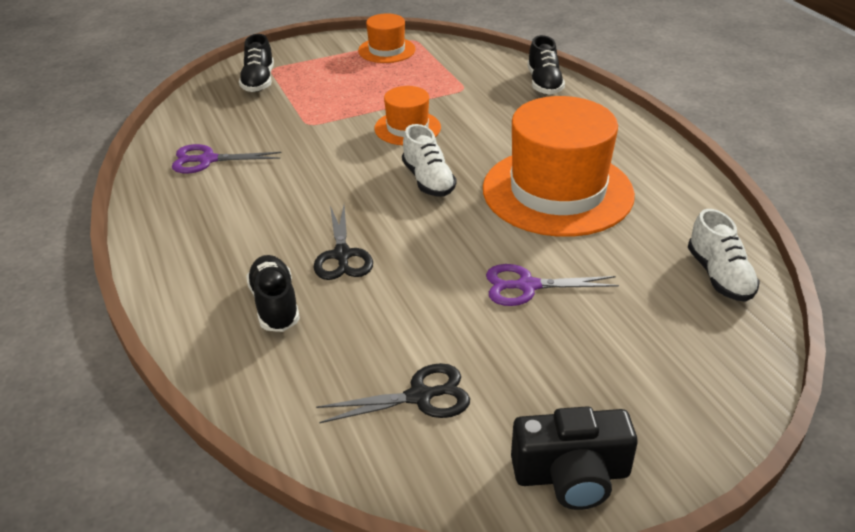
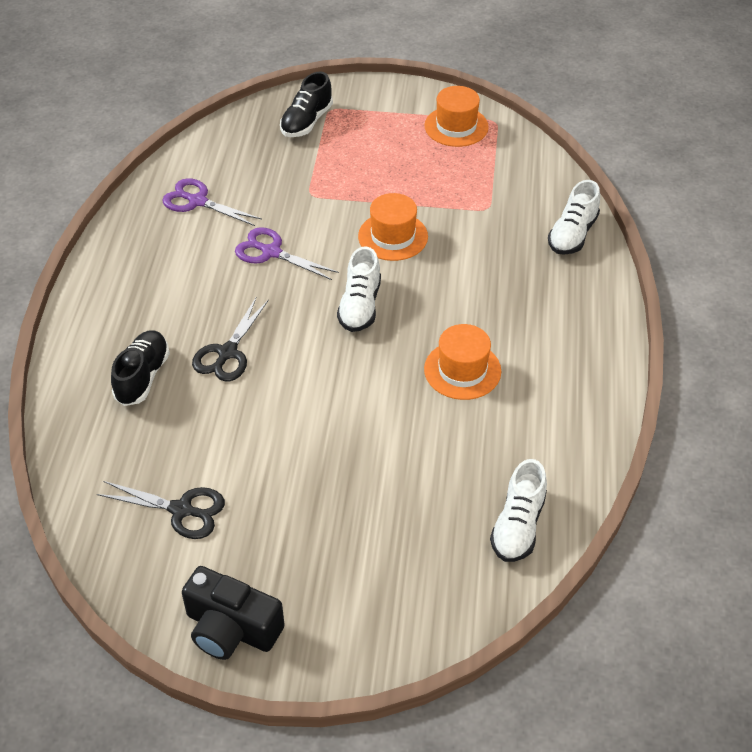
camera: 30 degrees right, 10 degrees up
(527, 286) = (346, 454): purple scissors -> purple scissors (271, 252)
(544, 83) = (572, 234): black shoe -> white shoe
(557, 191) = (462, 370): orange hat -> orange hat, size x0.50

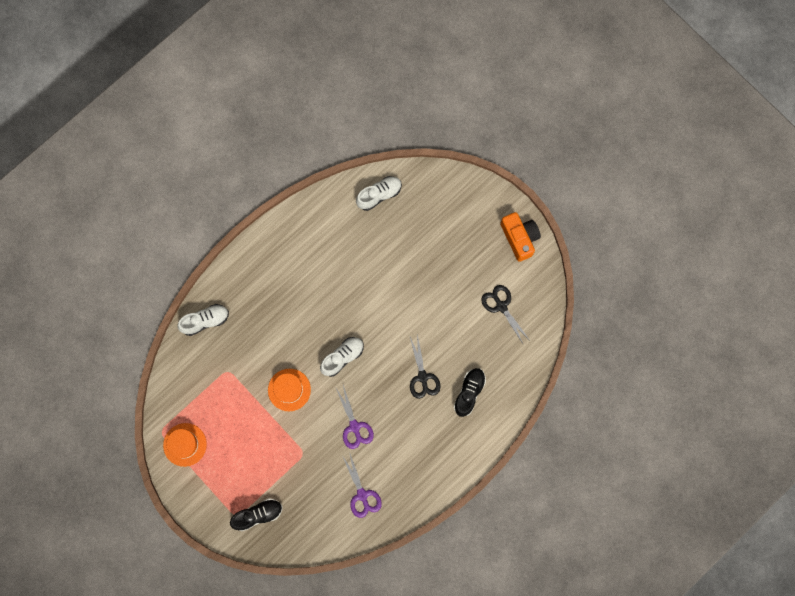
camera: 140 degrees left, 30 degrees up
(142, 377) = (469, 392): black shoe -> black shoe turned 150 degrees clockwise
(227, 353) = (422, 377): black scissors -> black scissors turned 105 degrees clockwise
(231, 628) = (519, 238): black camera -> orange camera
(462, 370) = (331, 284): orange hat -> none

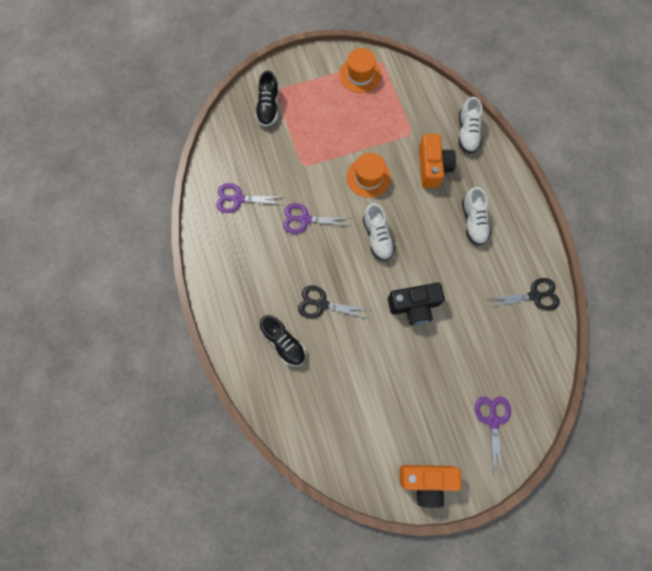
camera: 115 degrees right, 5 degrees down
(254, 338) = (432, 167): none -> orange camera
(379, 195) = (535, 348): white shoe -> white shoe (473, 222)
(389, 302) = (414, 306): none -> black camera
(452, 207) = (493, 420): none -> purple scissors
(501, 306) = (358, 421): black scissors -> black scissors (534, 296)

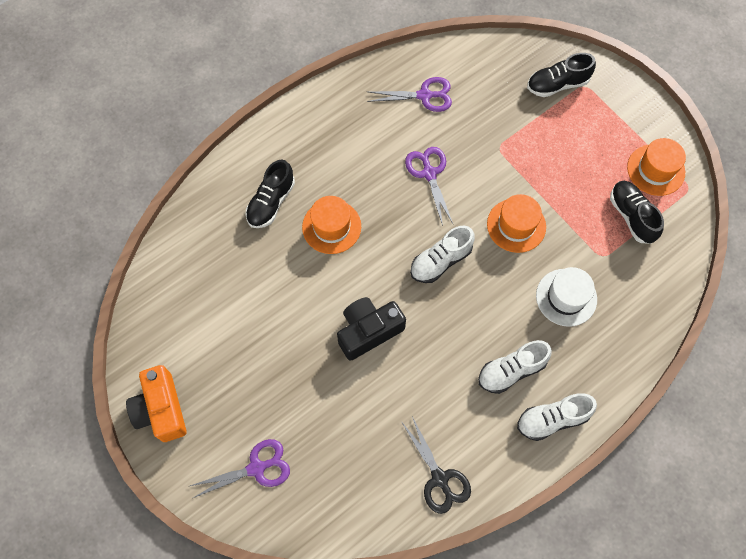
camera: 70 degrees right, 5 degrees down
(238, 199) = (424, 95): purple scissors -> purple scissors turned 105 degrees clockwise
(322, 304) = (331, 227): black scissors -> orange hat
(388, 103) = (631, 216): none -> black shoe
(414, 306) = (368, 331): black camera -> black camera turned 90 degrees clockwise
(432, 167) = (566, 297): orange camera -> white hat
(467, 133) = (637, 326): white shoe -> white shoe (552, 419)

